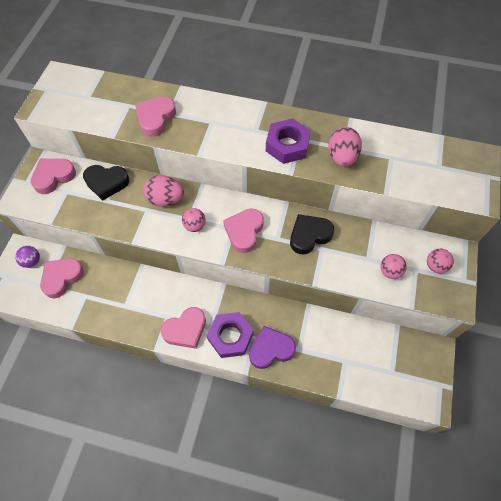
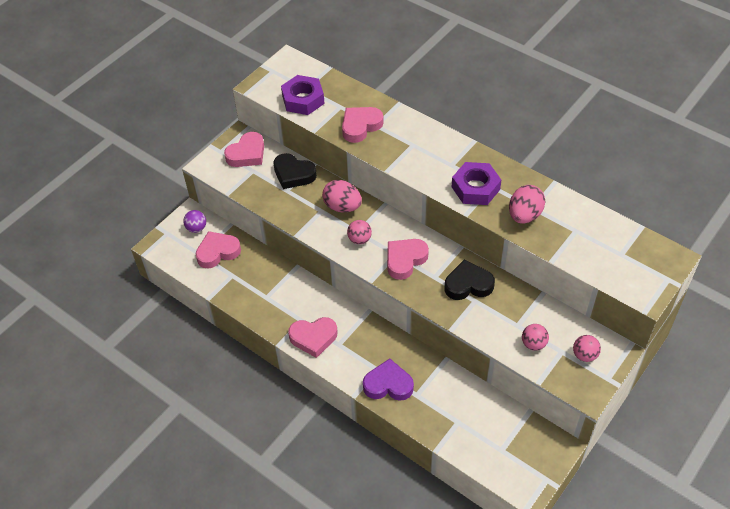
camera: 25 degrees right, 10 degrees down
(53, 177) = (247, 154): pink heart -> pink heart turned 150 degrees clockwise
(230, 336) = (354, 359): purple nut -> purple nut (303, 99)

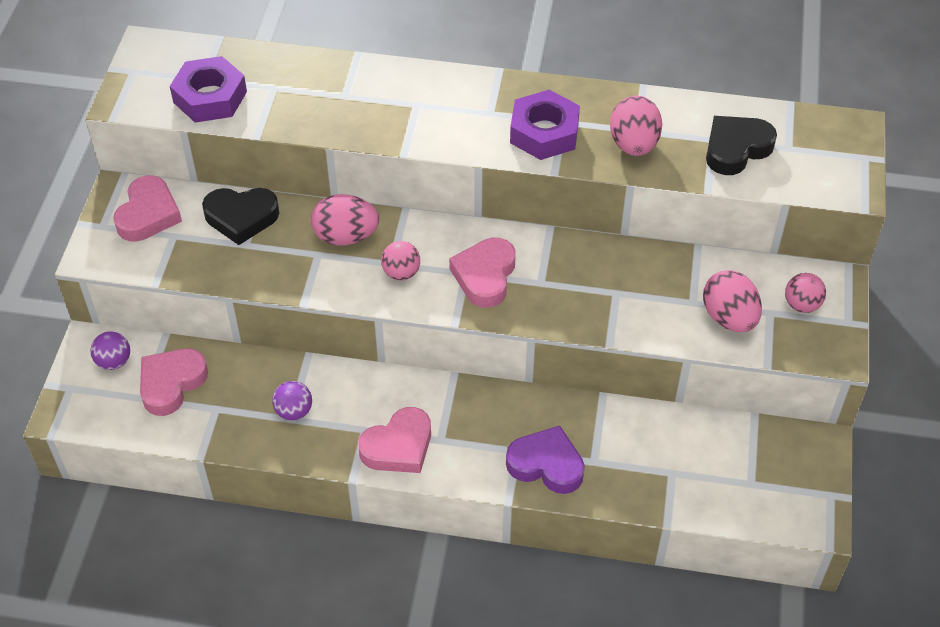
camera: 30 degrees left, 0 degrees up
(270, 294) = (294, 411): none -> purple ball
(360, 126) = (323, 105): pink heart -> none
(388, 384) = (546, 464): purple heart -> purple heart turned 45 degrees clockwise
(468, 284) = (593, 274): black heart -> black heart (736, 149)
(533, 344) = (729, 318): pink ball -> pink egg

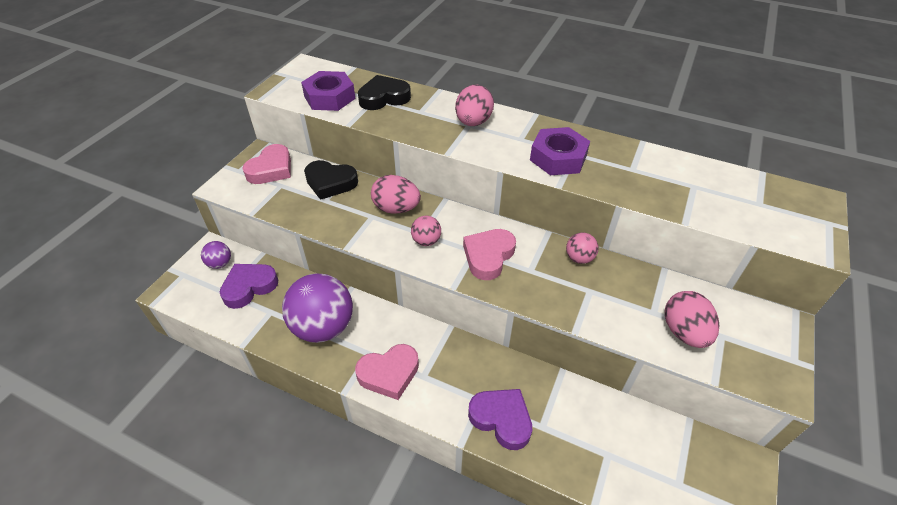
camera: 15 degrees right, 5 degrees down
(171, 383) = (249, 287): pink heart -> purple heart
(294, 411) = (323, 327): purple ball -> purple ball, size x2.19
(633, 144) = (627, 178): pink egg -> pink egg (473, 122)
(736, 149) = (713, 196): black heart -> black heart (384, 98)
(801, 305) = (751, 335): pink ball -> pink ball (579, 258)

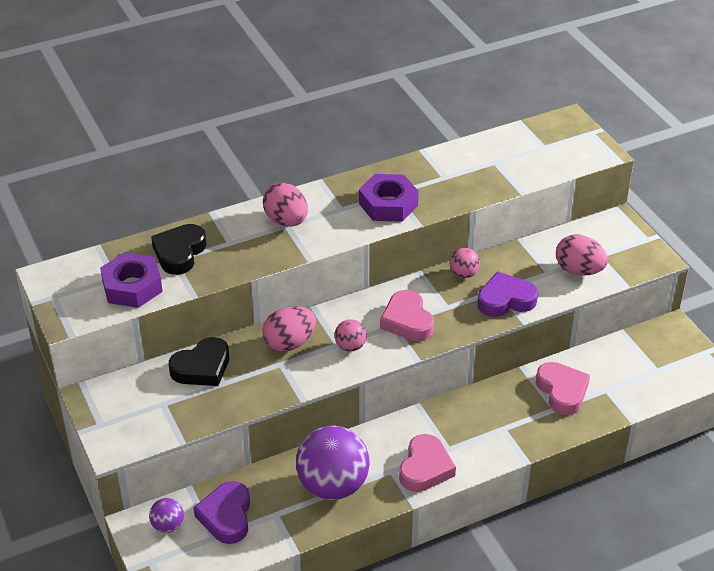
camera: 50 degrees left, 5 degrees down
(271, 169) = (129, 399): pink heart -> pink heart (562, 391)
(501, 419) = (528, 426): purple heart -> purple heart (505, 300)

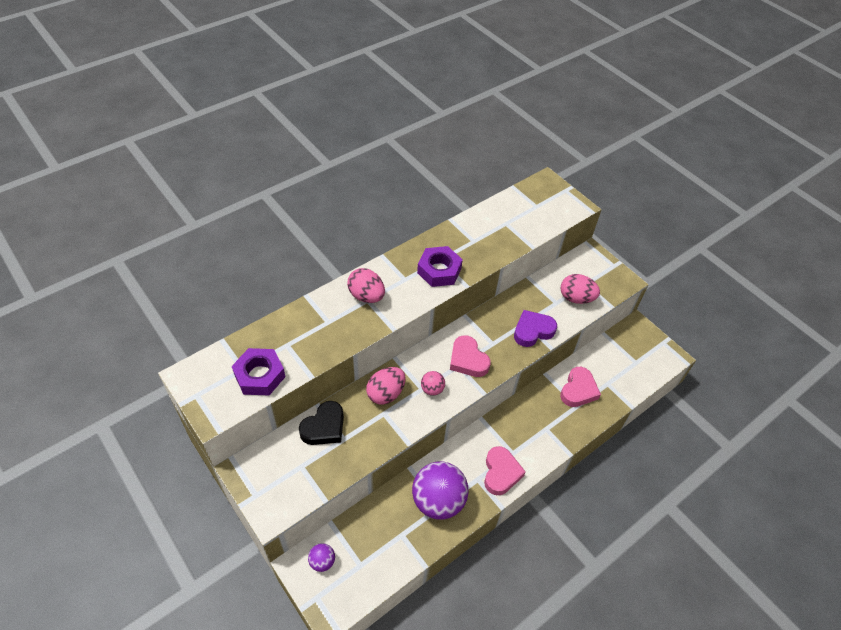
camera: 15 degrees left, 10 degrees up
(179, 253) = (290, 337): black heart -> none
(226, 516) = (365, 544): purple heart -> none
(463, 274) = (497, 313): pink ball -> none
(562, 391) = (578, 390): pink heart -> pink heart turned 60 degrees clockwise

